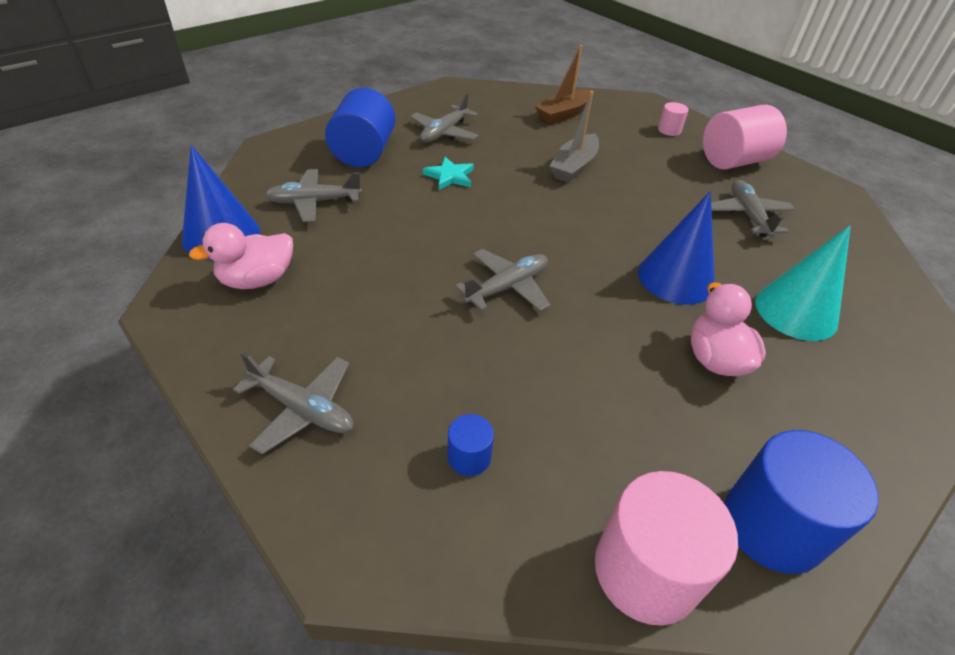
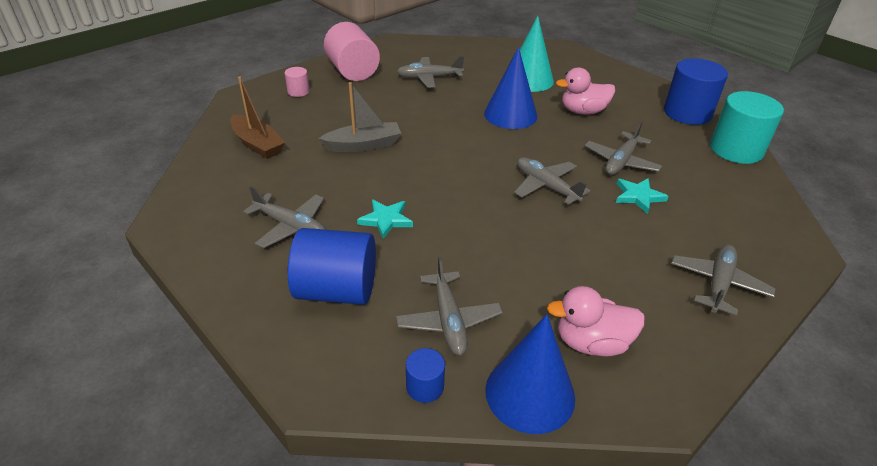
camera: 90 degrees left, 5 degrees down
(257, 280) = (591, 343): pink duck -> pink duck turned 120 degrees clockwise
(469, 457) = (708, 204): blue cylinder -> blue cylinder (425, 386)
(488, 374) = (638, 196): none -> turquoise star
(574, 166) = (363, 145): grey boat -> grey boat turned 45 degrees counterclockwise
(574, 374) = (621, 162): none -> grey plane
(646, 570) = (736, 149): pink cylinder -> turquoise cylinder

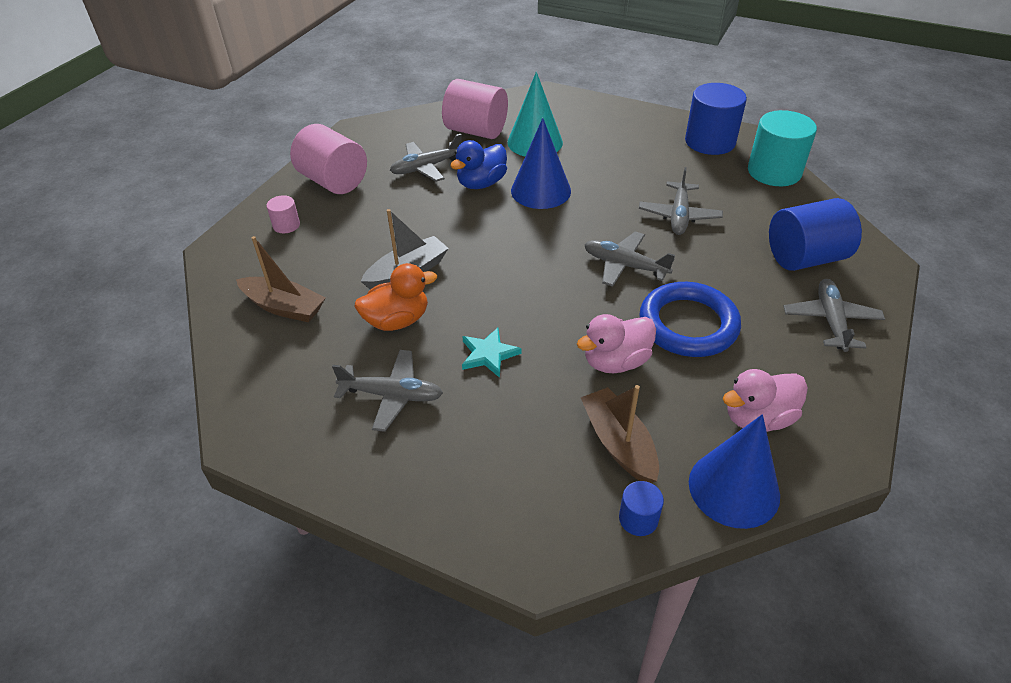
camera: 20 degrees left, 5 degrees up
(332, 176) = (397, 320): none -> orange duck
(336, 290) = (489, 451): blue cylinder -> blue cylinder (805, 258)
(448, 320) = (619, 443): grey plane -> brown boat
(465, 98) = (481, 183): none -> blue duck
(486, 62) = (476, 131): none -> pink cylinder
(574, 247) = (688, 324): none -> blue ring
(583, 111) = (611, 167): pink duck -> pink duck (616, 361)
(638, 196) = (715, 250): turquoise star -> none

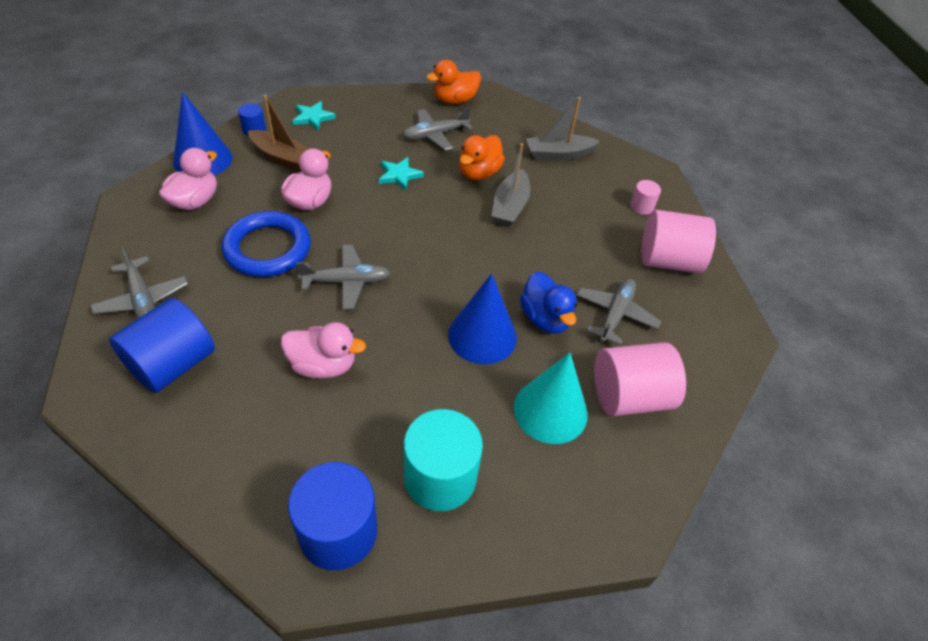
camera: 140 degrees right, 5 degrees up
(284, 307) = (558, 154): brown boat -> grey boat
(303, 447) = (454, 100): none -> orange duck
(481, 183) = (545, 318): blue duck -> blue duck turned 150 degrees clockwise
(535, 506) = (313, 117): none -> turquoise star
(679, 216) = (323, 365): grey plane -> pink duck
(774, 172) = (230, 504): turquoise cylinder -> turquoise cylinder (440, 477)

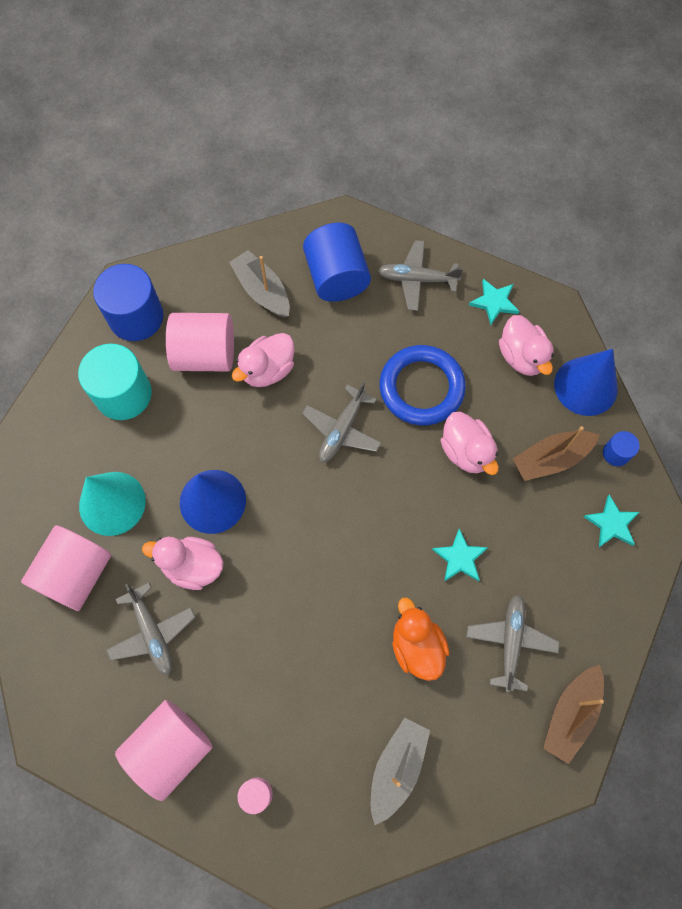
camera: 130 degrees right, 20 degrees up
(143, 237) = (494, 302): none -> turquoise star
(341, 429) = (205, 354): none -> pink cylinder
(454, 100) = (571, 714): orange duck -> brown boat
(510, 206) = (346, 641): grey boat -> grey boat (262, 291)
(545, 318) = (192, 566): blue duck -> pink duck

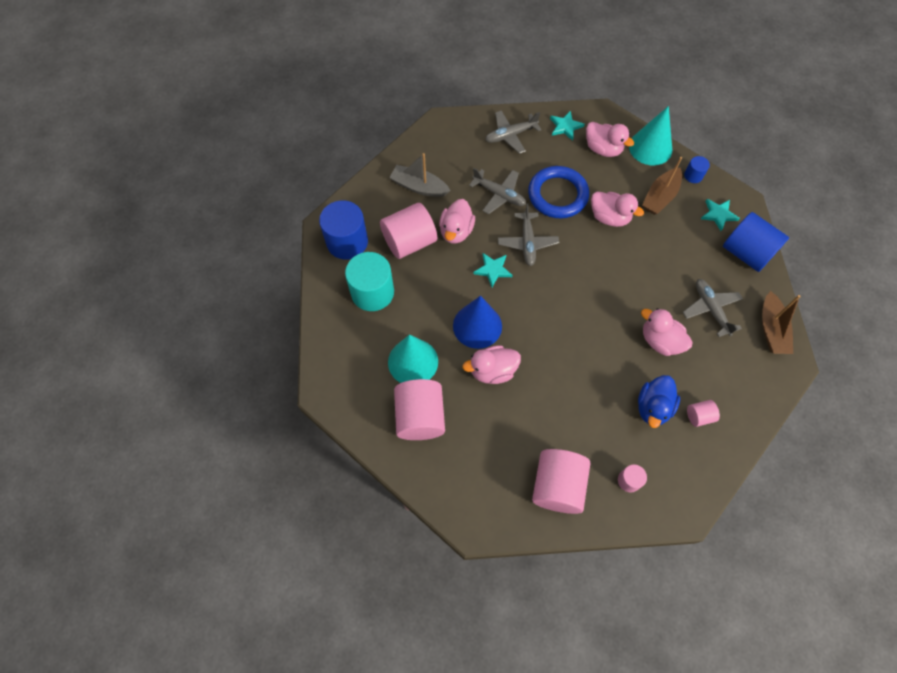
camera: 30 degrees left, 5 degrees down
(152, 633) = (496, 424): grey plane -> grey plane (499, 195)
(337, 277) = (460, 157): blue cylinder -> blue cylinder (746, 253)
(349, 723) = (653, 407): none -> blue duck
(397, 768) = (699, 416): grey boat -> pink cylinder
(416, 645) = (660, 341): orange duck -> pink duck
(460, 558) = (649, 278): turquoise star -> turquoise star (493, 270)
(585, 386) = (650, 147): blue cone -> turquoise cone

